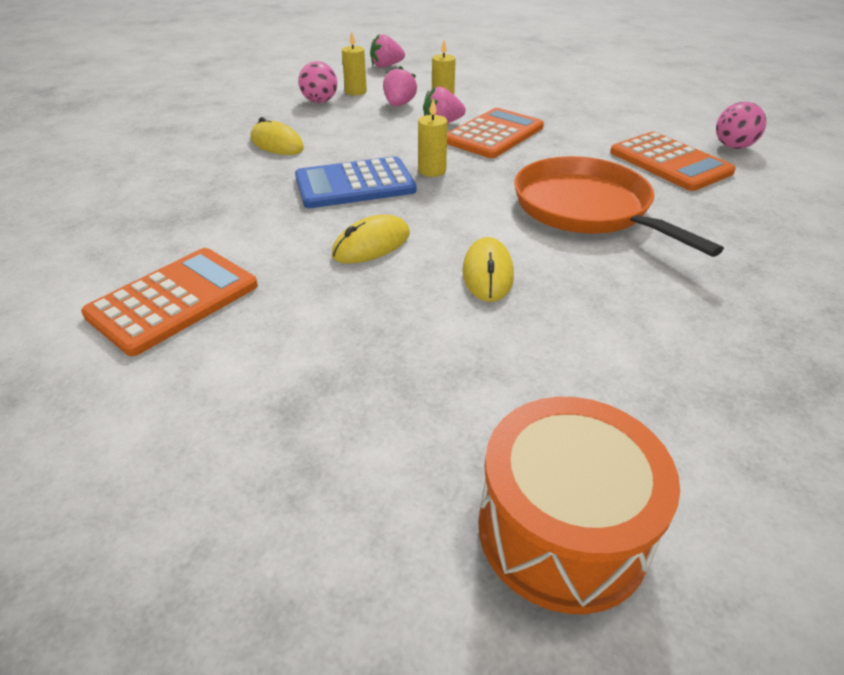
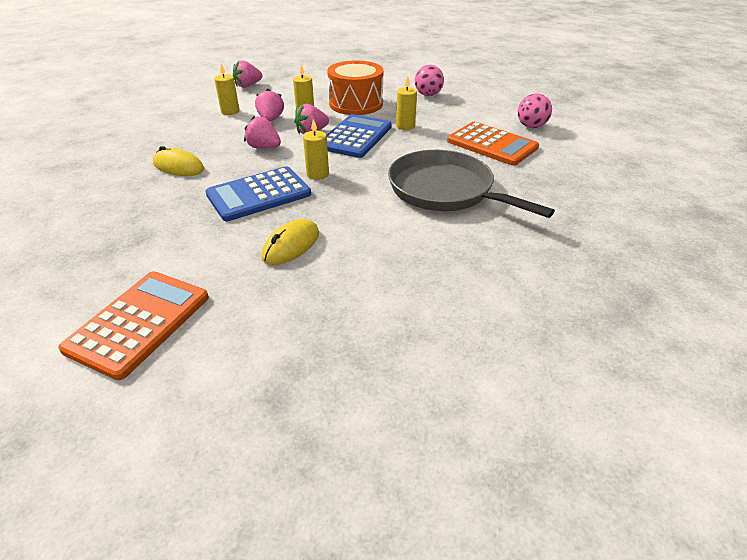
camera: 15 degrees left, 0 degrees up
(320, 101) = (202, 123): pink ball -> pink ball (428, 95)
(380, 134) = (264, 147): none -> pink strawberry
(487, 273) = (390, 255): yellow mouse -> none
(494, 134) = (355, 137): orange calculator -> blue calculator
(561, 129) = (405, 126): none -> yellow candle
(562, 530) = (510, 446): orange drum -> orange drum (356, 104)
(586, 208) = (445, 190): orange pan -> grey pan

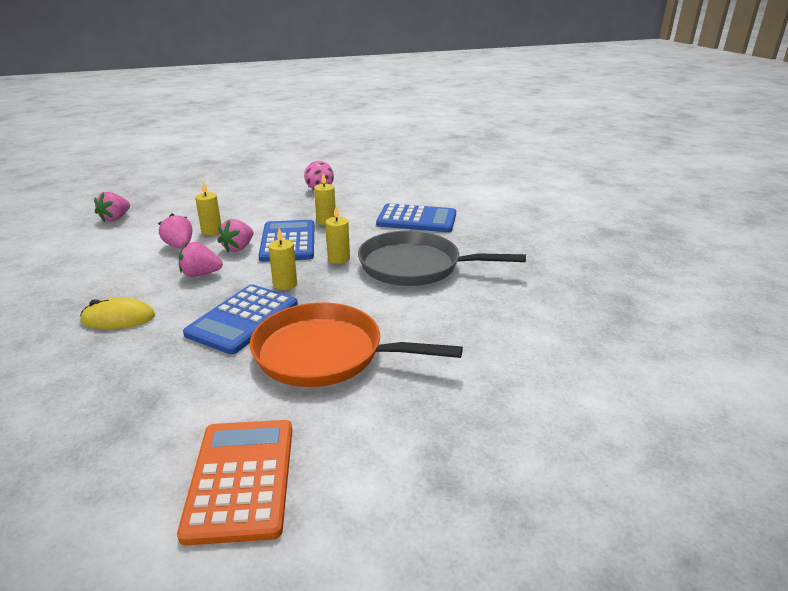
camera: 30 degrees left, 10 degrees down
(230, 111) = (122, 249): yellow candle -> yellow candle (338, 259)
(291, 245) = (325, 353): yellow mouse -> orange pan
(356, 104) = (257, 212): orange drum -> none
(492, 144) = (416, 219): orange calculator -> blue calculator
(531, 126) = (433, 198): pink ball -> none

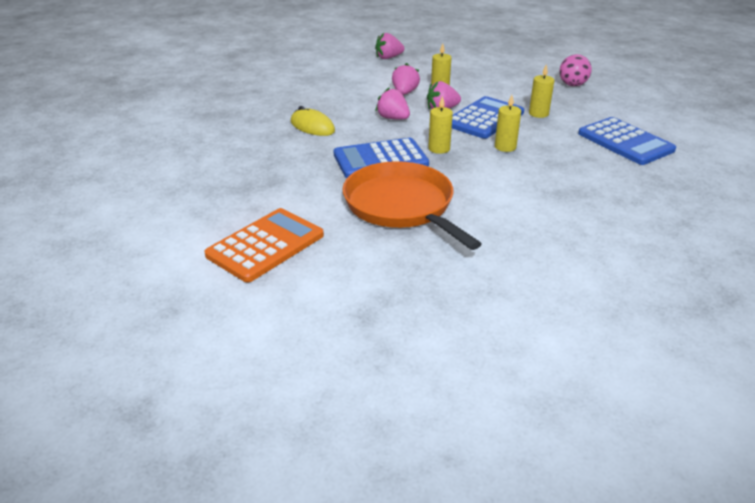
camera: 45 degrees right, 5 degrees up
(415, 266) = (560, 178): grey pan -> none

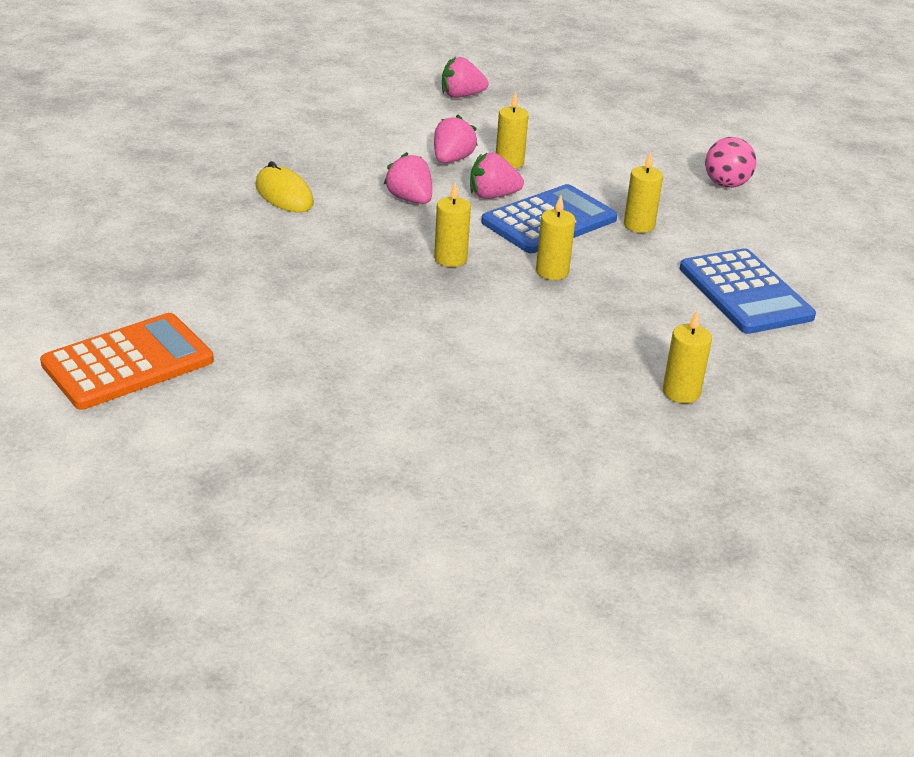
camera: 10 degrees right, 0 degrees up
(380, 159) = (354, 262): blue calculator -> none
(401, 206) = (345, 337): orange pan -> none
(629, 205) = (681, 392): none -> yellow candle

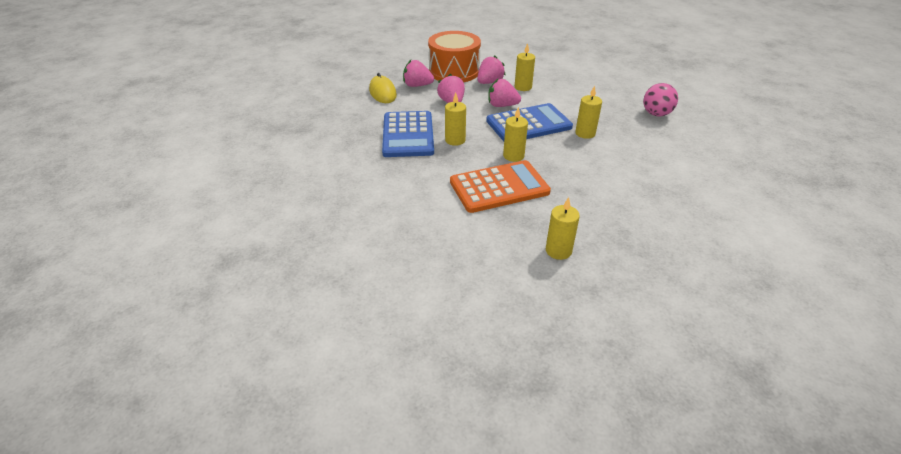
camera: 20 degrees right, 5 degrees up
(128, 363) = (235, 178): orange calculator -> orange calculator (499, 187)
(383, 146) = (454, 71): none -> orange drum
(461, 96) = (515, 48): pink strawberry -> pink strawberry (417, 85)
(745, 292) = (637, 186): blue calculator -> blue calculator (408, 135)

